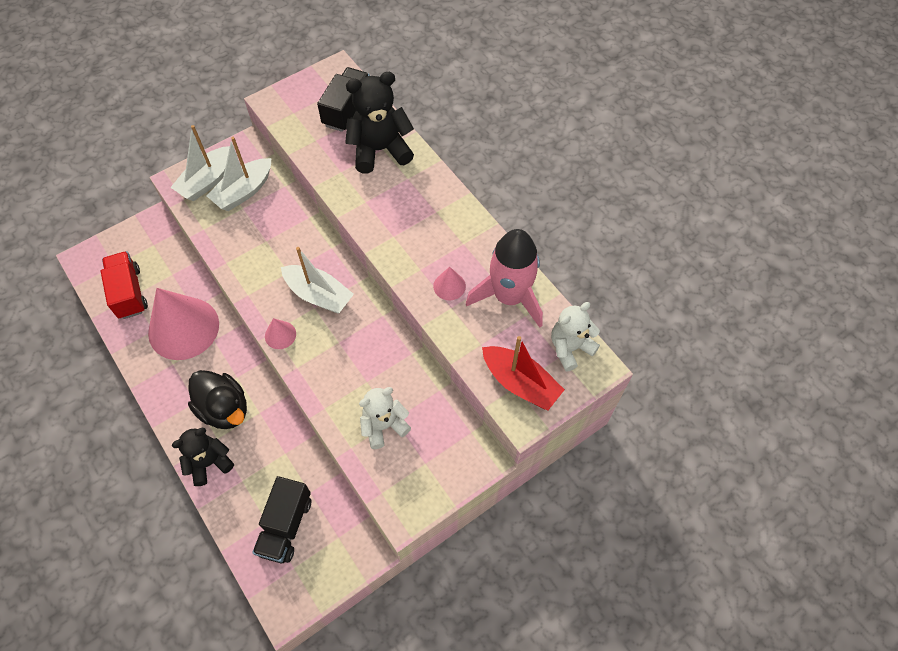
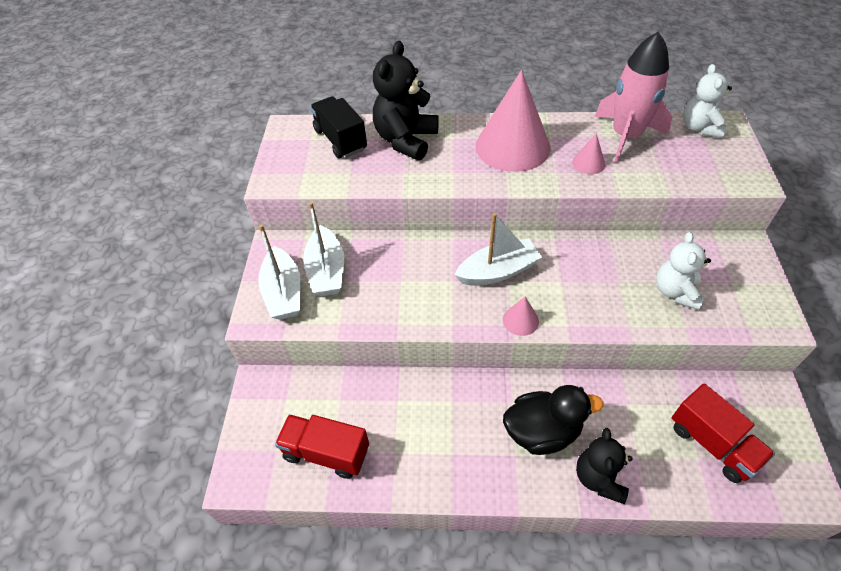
camera: 50 degrees left, 10 degrees down
(183, 328) = (415, 421): pink cone -> pink cone (512, 146)
(286, 526) = (712, 443): black truck -> red truck
(520, 383) = (717, 167): red boat -> none

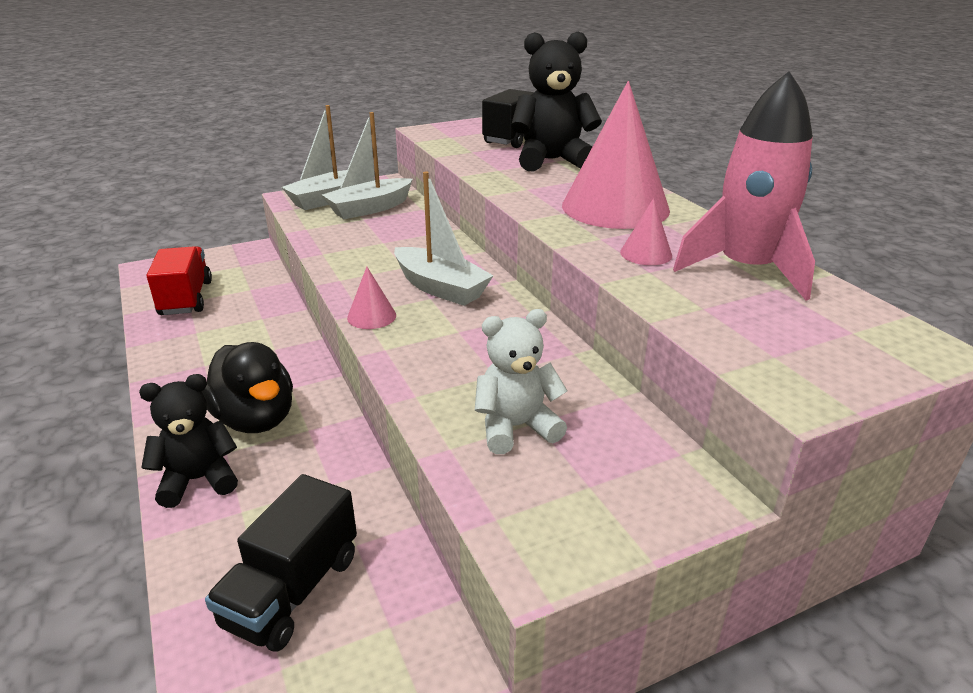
camera: 60 degrees right, 20 degrees down
(699, 128) = (869, 325): white teddy bear -> none
(712, 443) = (292, 591): red truck -> black truck

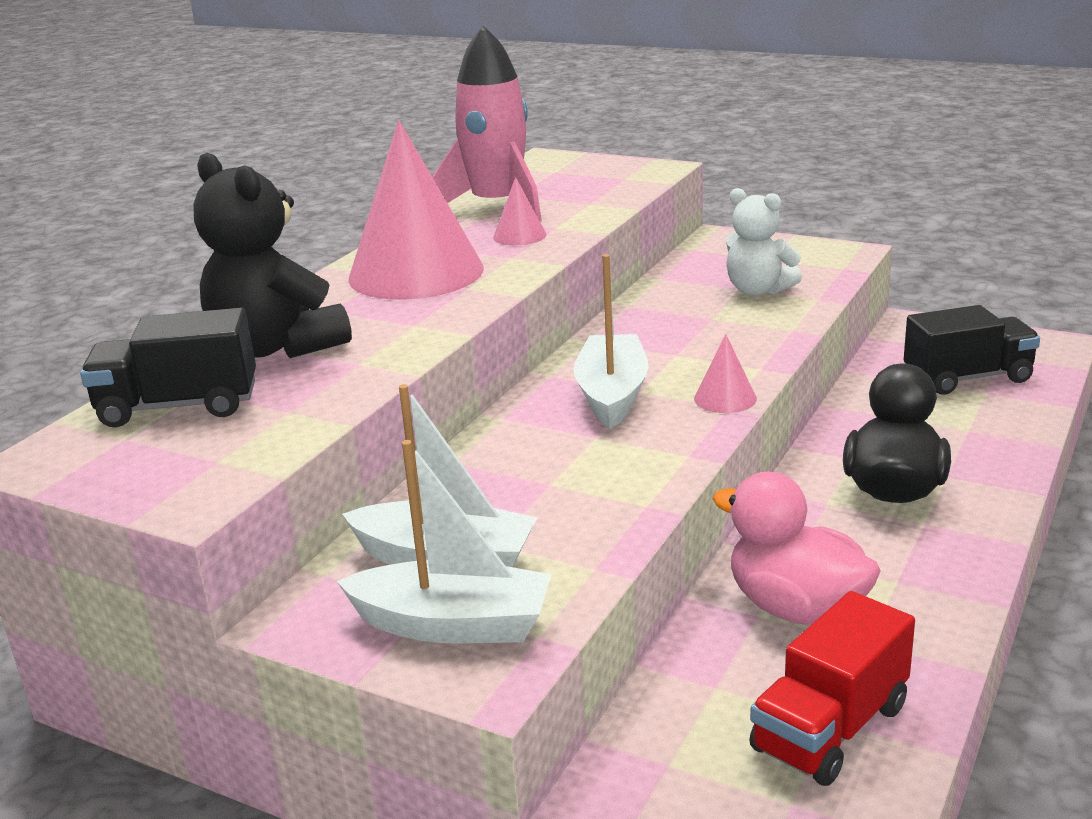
camera: 125 degrees left, 5 degrees down
(198, 480) = (989, 465): black teddy bear -> none
(246, 328) = (796, 608): none -> pink duck

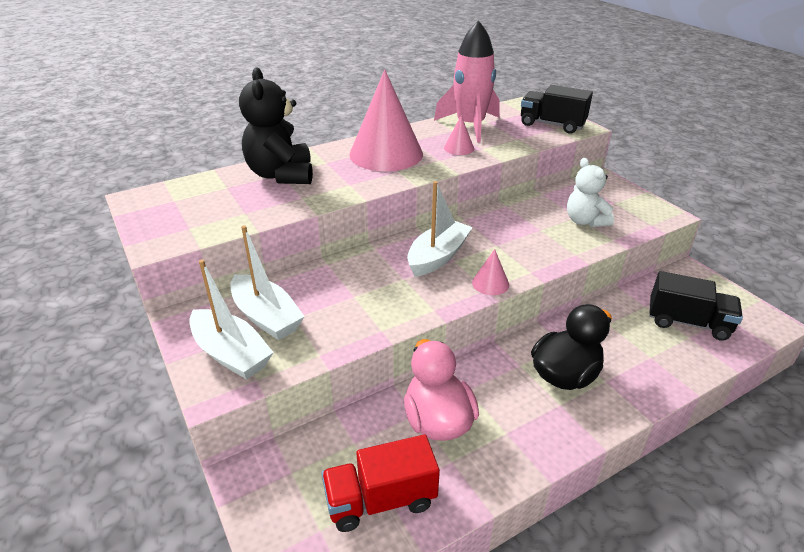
camera: 30 degrees right, 10 degrees up
(179, 406) = (210, 192): black truck -> black truck (552, 125)

